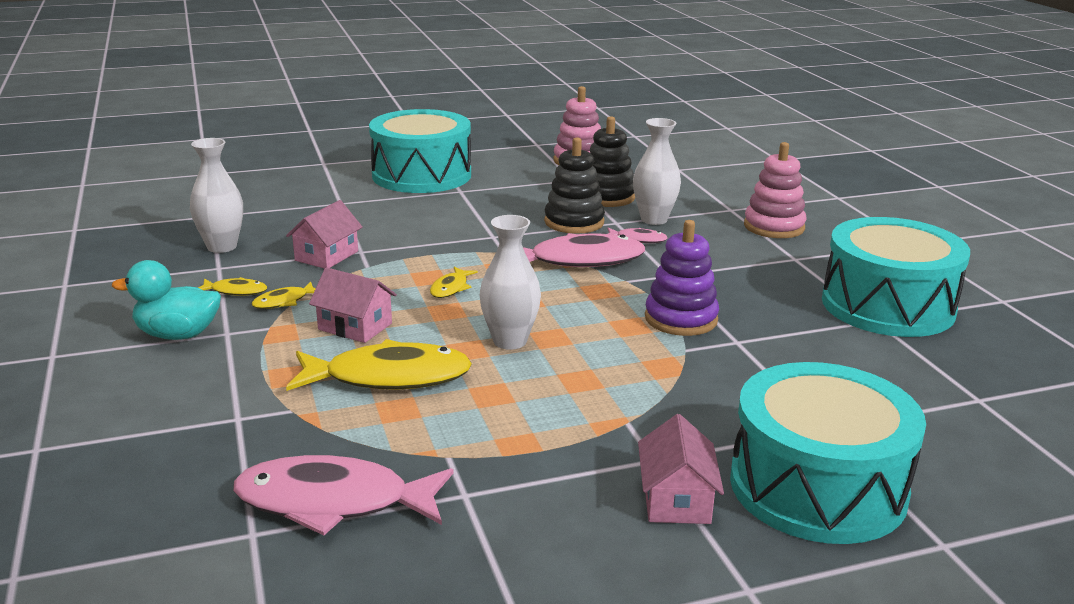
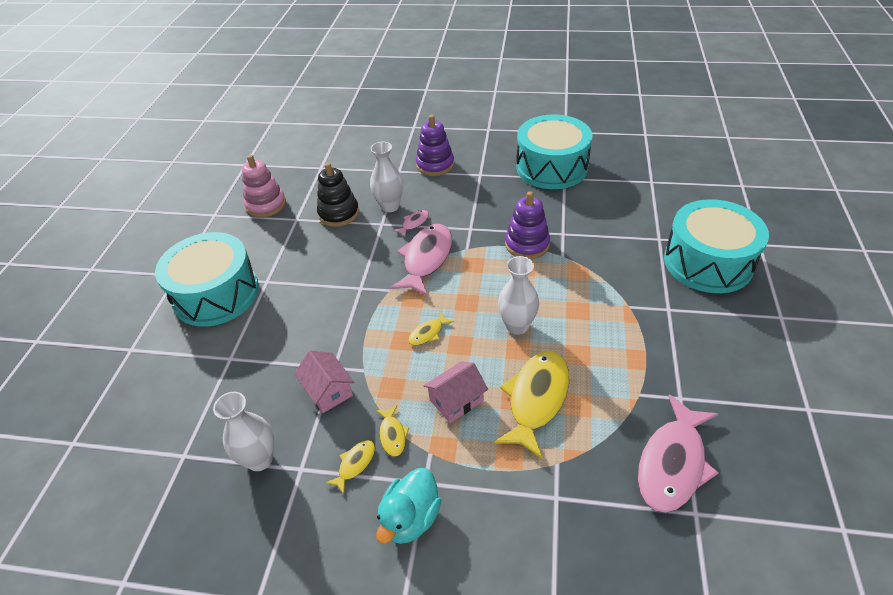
camera: 60 degrees left, 20 degrees up
(451, 288) = (428, 333): yellow fish -> yellow fish turned 90 degrees clockwise
(574, 222) = (367, 242): black stacking toy -> none
(676, 499) = (706, 314): pink house -> none
(774, 227) = (435, 165): pink stacking toy -> purple stacking toy

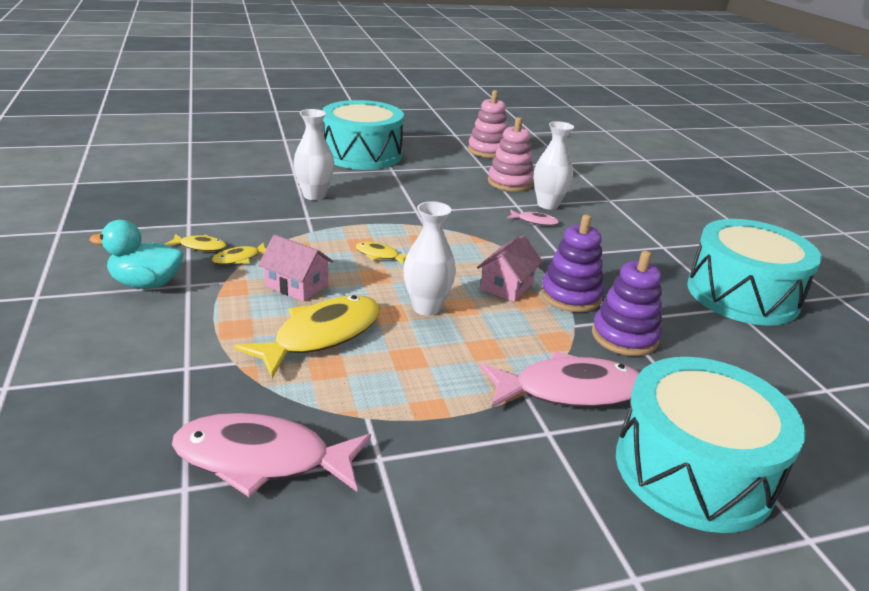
camera: 60 degrees right, 15 degrees down
(260, 459) = (194, 206): white vase -> white vase (314, 195)
(328, 390) = (279, 219): pink house -> pink house (507, 286)
(339, 213) = (510, 182): black stacking toy -> pink stacking toy
(426, 259) = (486, 237): pink fish -> pink fish (569, 391)
(435, 165) = (645, 217): purple stacking toy -> purple stacking toy (624, 336)
(536, 399) = (321, 336): yellow fish -> yellow fish turned 45 degrees counterclockwise

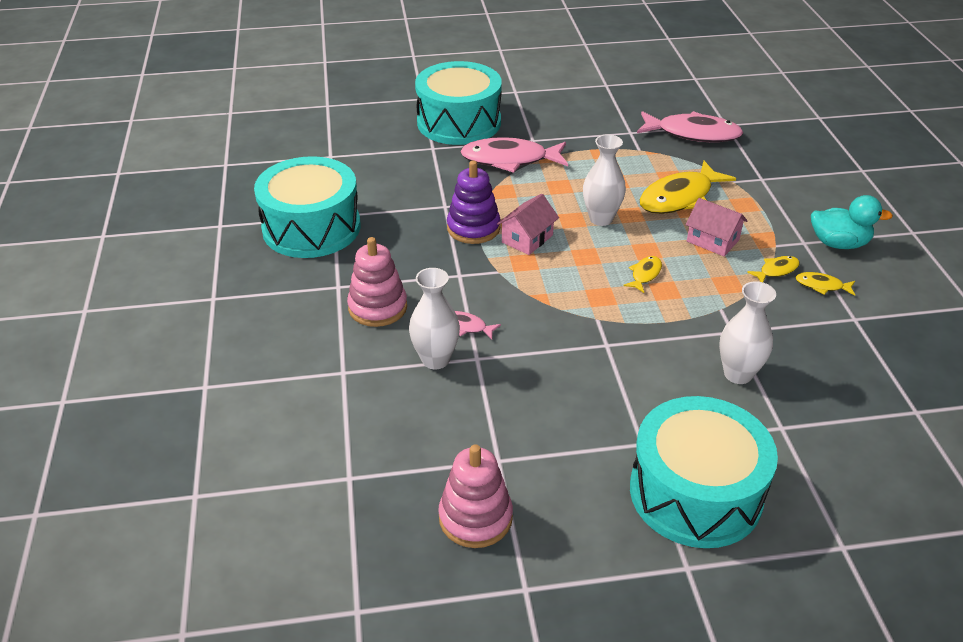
camera: 170 degrees left, 10 degrees up
(379, 255) = (645, 274): yellow fish -> yellow fish turned 90 degrees counterclockwise
(510, 182) = (469, 412): pink stacking toy -> pink stacking toy (377, 307)
(624, 336) = (448, 193): purple stacking toy -> none

